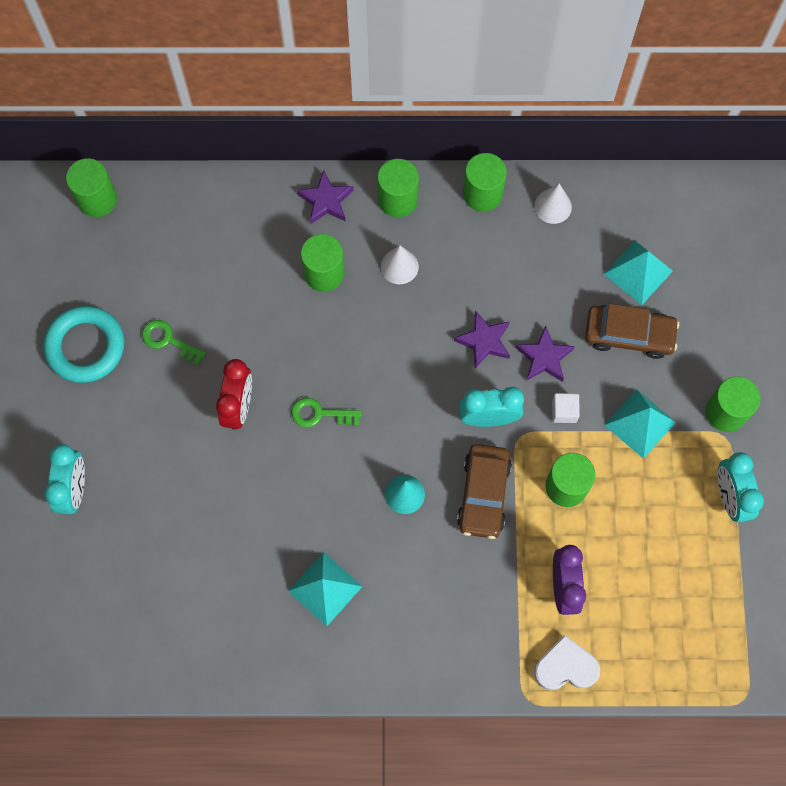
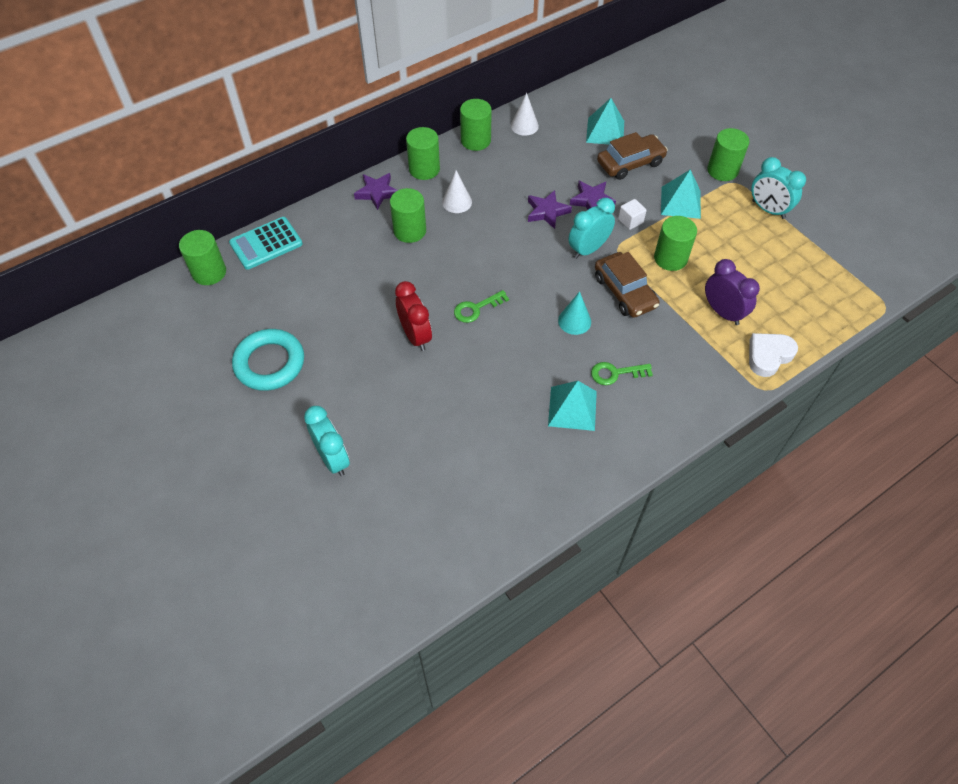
camera: 35 degrees left, 15 degrees down
(168, 340) = (330, 325): green key -> green key (615, 373)
(172, 197) = (266, 244): none -> turquoise calculator

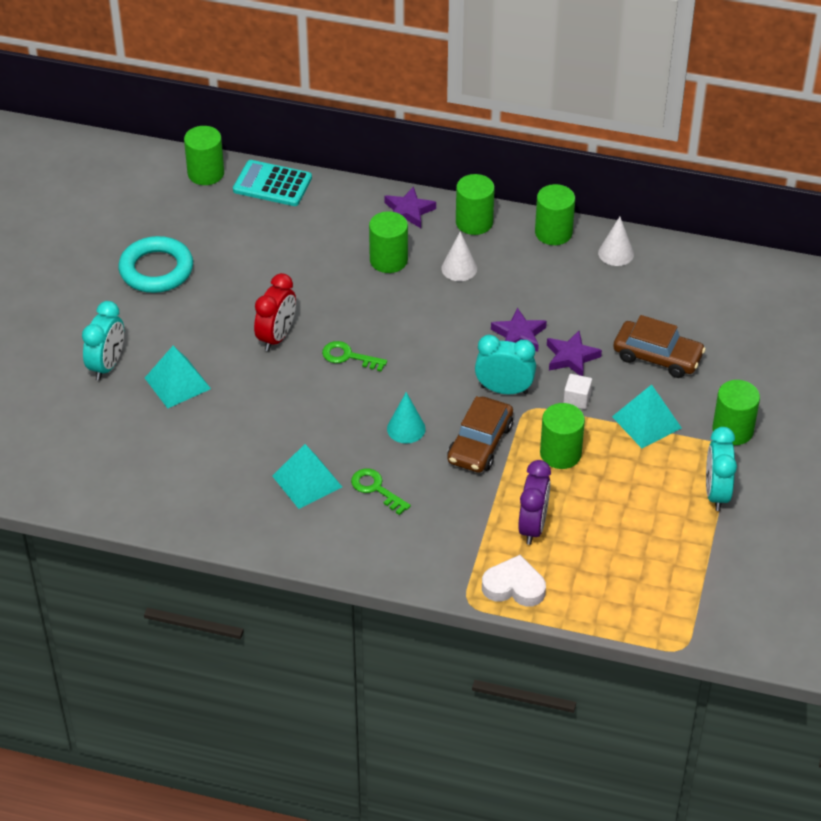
camera: 50 degrees right, 10 degrees down
(605, 131) = (680, 314): turquoise pyramid -> turquoise pyramid (177, 383)

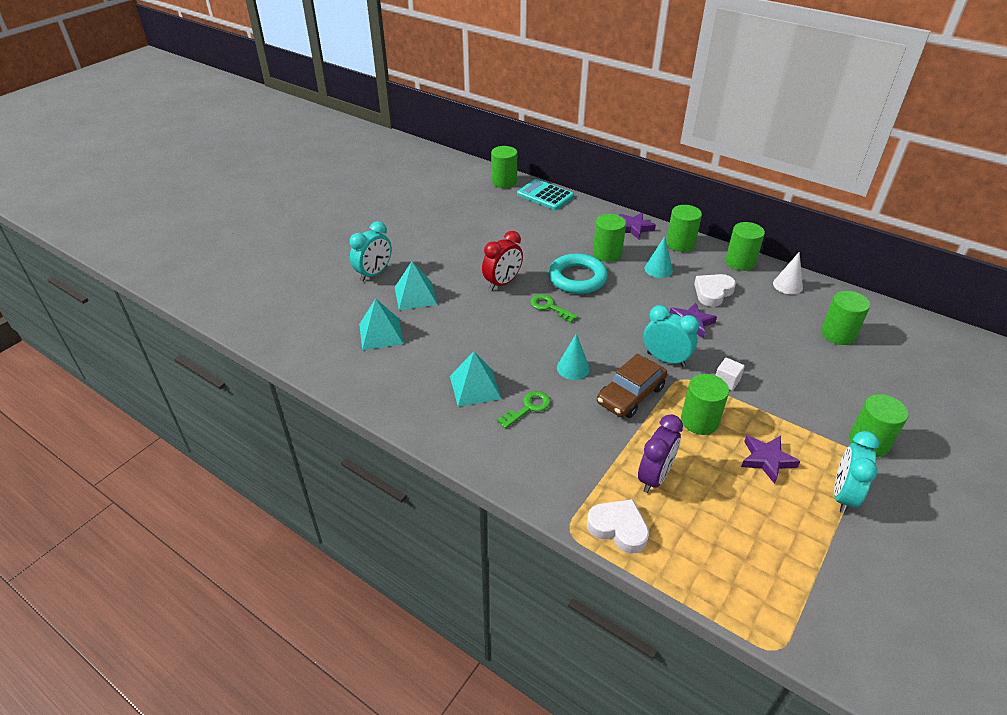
camera: 20 degrees right, 5 degrees down
(156, 270) = (441, 226): turquoise ring -> turquoise ring (577, 278)
(376, 489) = (528, 408): green key -> green key turned 75 degrees clockwise
(459, 268) = (658, 269): white cone -> turquoise cone
(532, 286) = (713, 292): none -> white heart
(571, 357) = (730, 348): purple star -> purple star (767, 460)
(646, 422) = (786, 415): turquoise pyramid -> turquoise pyramid (381, 334)
(657, 356) = (807, 365): brown car -> none
(683, 307) = (838, 334): none -> green cylinder

